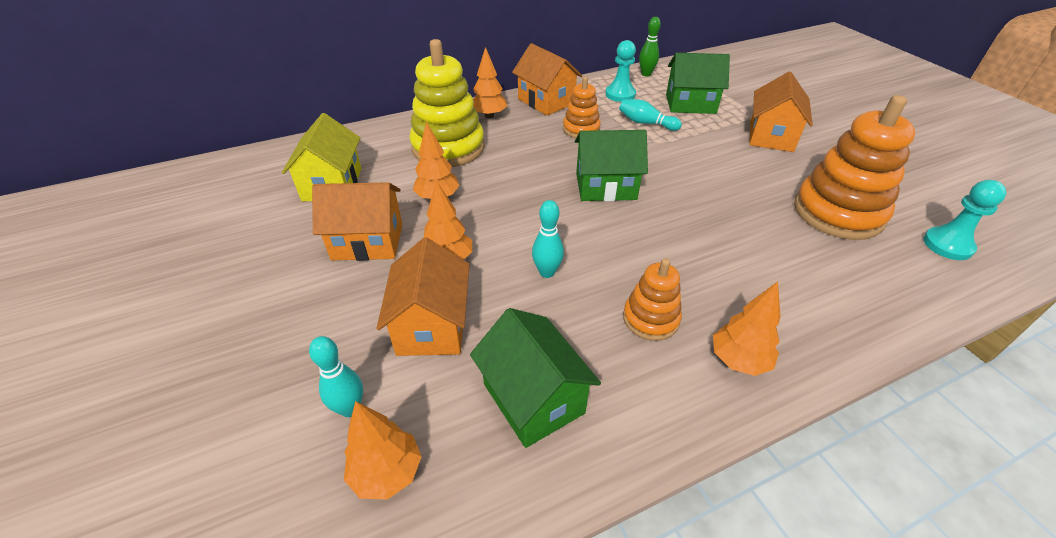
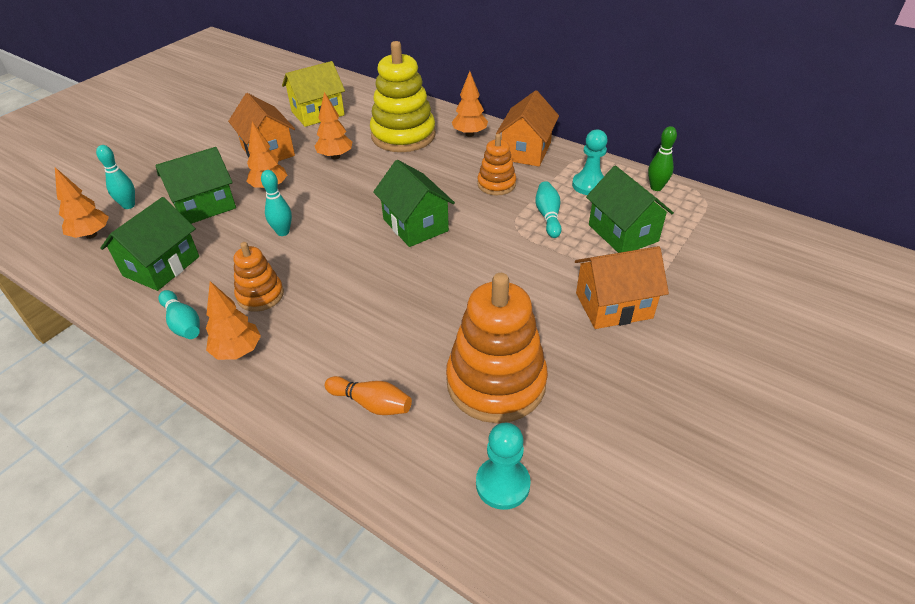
camera: 60 degrees right, 0 degrees up
(432, 325) = (204, 206): orange house -> green house
(666, 400) = (183, 323): none -> turquoise bowling pin
(845, 285) = (371, 403): none -> orange bowling pin

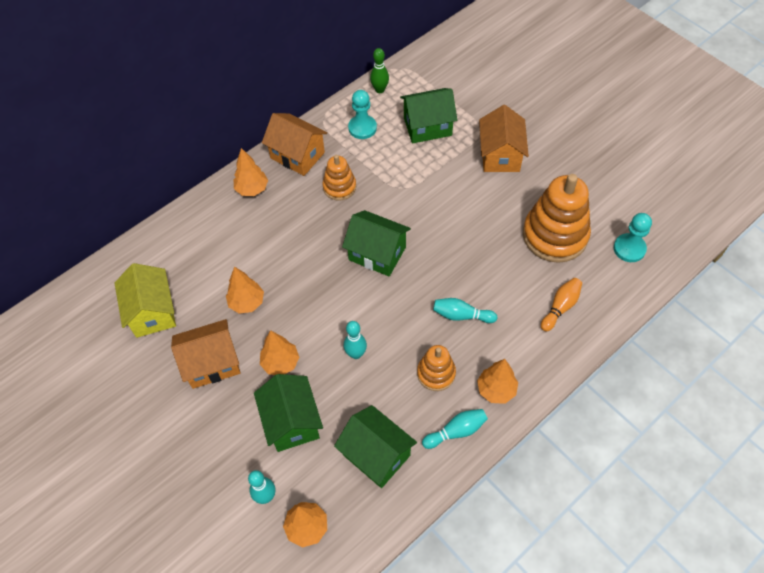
camera: 75 degrees left, 15 degrees up
(403, 135) = (232, 241): yellow stacking toy -> none
(415, 225) = (377, 253): green house -> green house turned 45 degrees clockwise
(548, 216) = (393, 164): turquoise bowling pin -> turquoise bowling pin (461, 315)

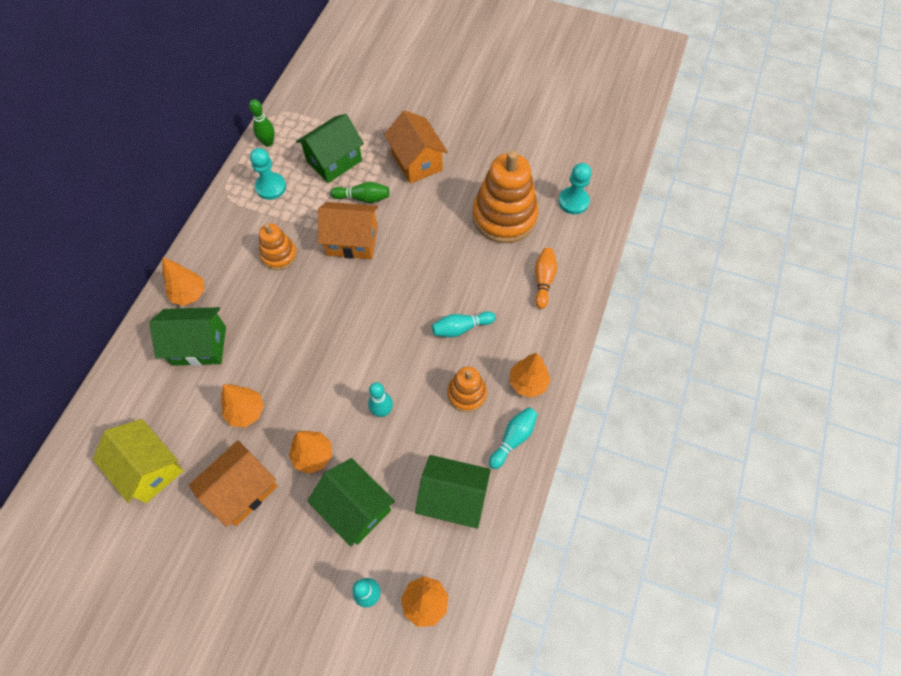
camera: 30 degrees left, 5 degrees up
(297, 155) = (219, 240): orange house -> orange house (352, 241)
(377, 253) = (351, 304): green house -> green house (199, 345)
(435, 168) = (363, 198): none -> green bowling pin

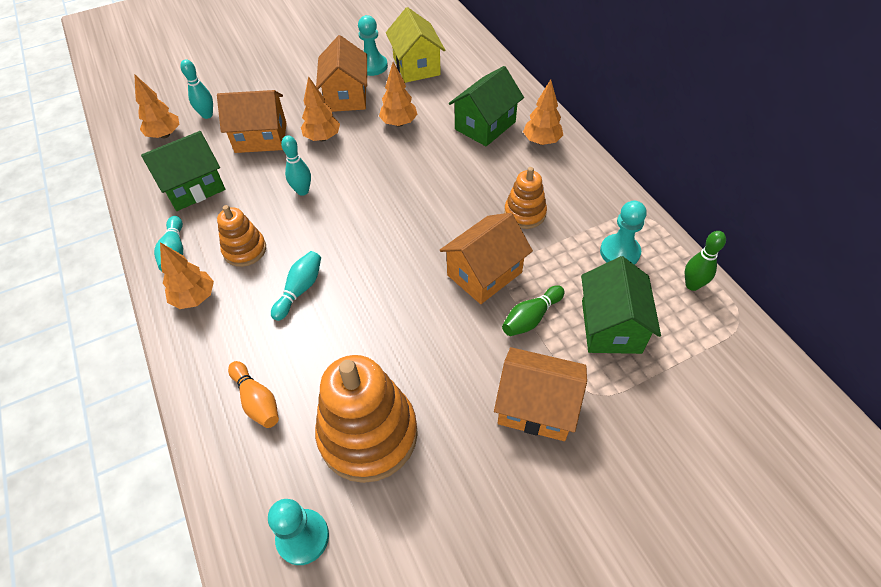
camera: 135 degrees right, 10 degrees down
(149, 468) = (416, 66): yellow house -> yellow house turned 75 degrees clockwise
(178, 510) = (372, 66): none -> turquoise pawn
(355, 508) = (261, 138): green house -> orange house

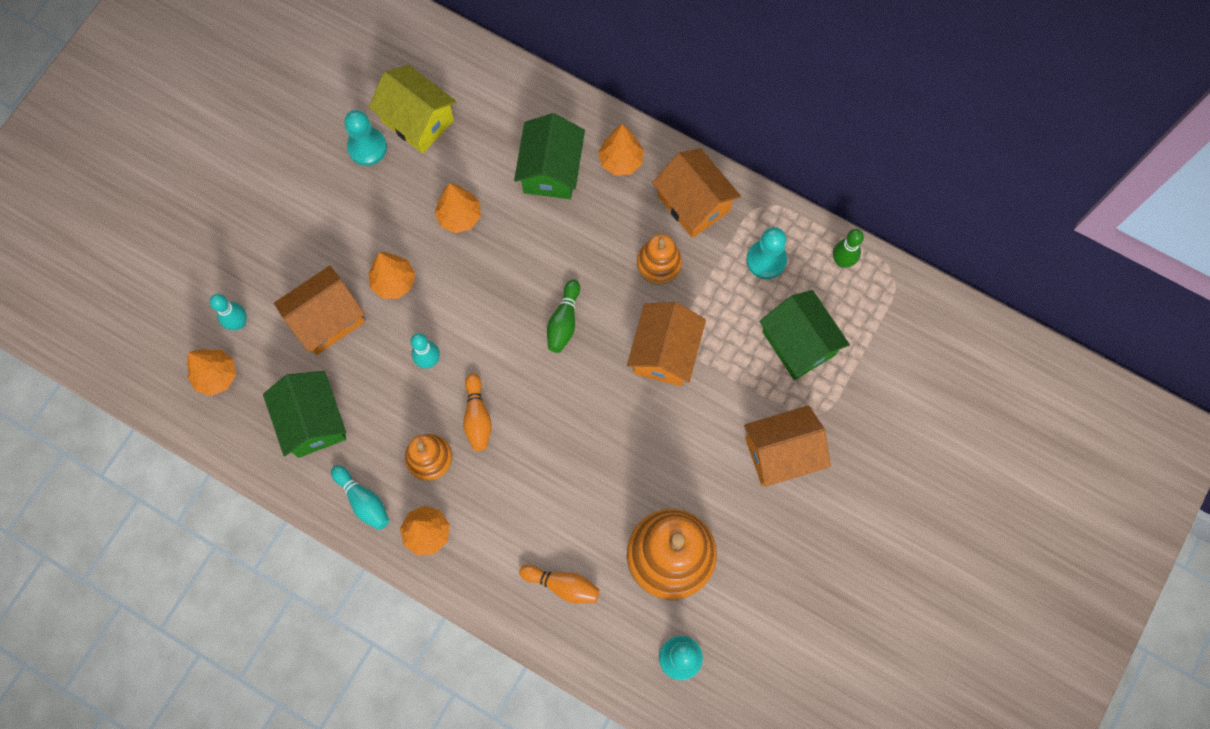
camera: 35 degrees left, 20 degrees up
(193, 187) = (313, 421): green house -> green house turned 45 degrees counterclockwise
(300, 290) = (515, 467): turquoise bowling pin -> none
(303, 242) = (477, 417): none -> orange bowling pin
(346, 96) = (373, 209): orange house -> orange house (693, 203)
(531, 318) = (730, 374): green bowling pin -> green bowling pin (564, 321)

